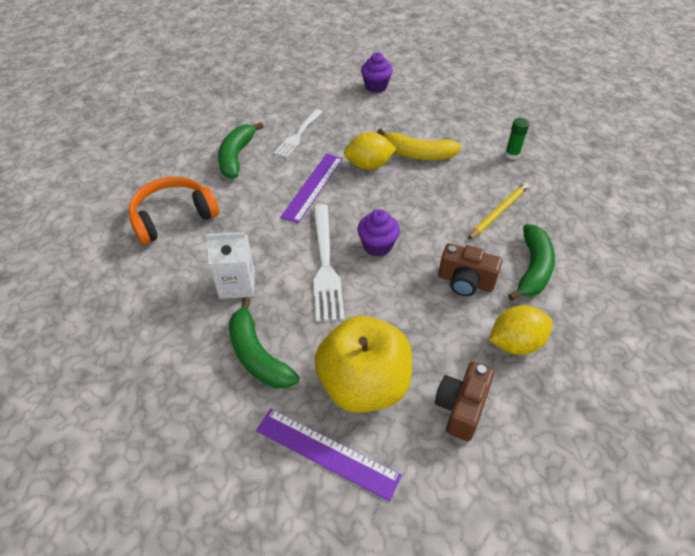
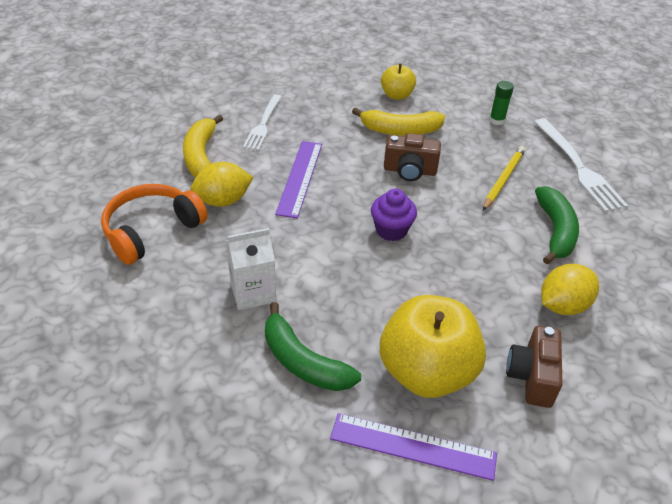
camera: 15 degrees left, 5 degrees down
(236, 156) = (201, 155): green banana -> yellow banana
(325, 265) = (343, 258): white fork -> white fork (579, 168)
(369, 165) = (352, 148): yellow lemon -> yellow lemon (223, 201)
(376, 86) = (330, 64): purple cupcake -> none
(425, 121) = (396, 95): none -> yellow apple
(465, 282) = (494, 253): brown camera -> brown camera (409, 171)

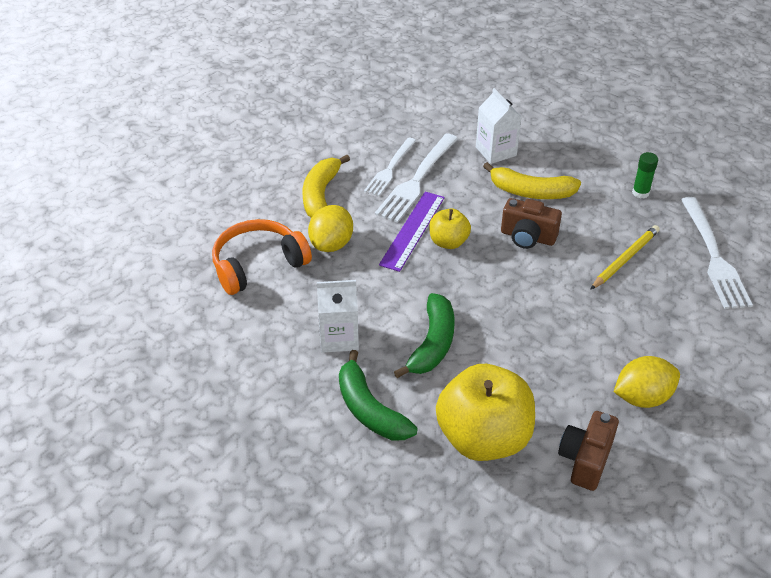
camera: 15 degrees right, 0 degrees up
(223, 201) = (331, 244): yellow lemon -> yellow lemon turned 60 degrees counterclockwise
(291, 132) = (416, 181): none -> white fork
(357, 98) = (496, 151): none -> white carton
(391, 230) = (490, 296): purple cupcake -> none
(396, 95) = (539, 152): yellow apple -> yellow apple (448, 242)
(413, 446) = (450, 501): purple ruler -> none
(555, 231) = (662, 321): green banana -> green banana (432, 344)

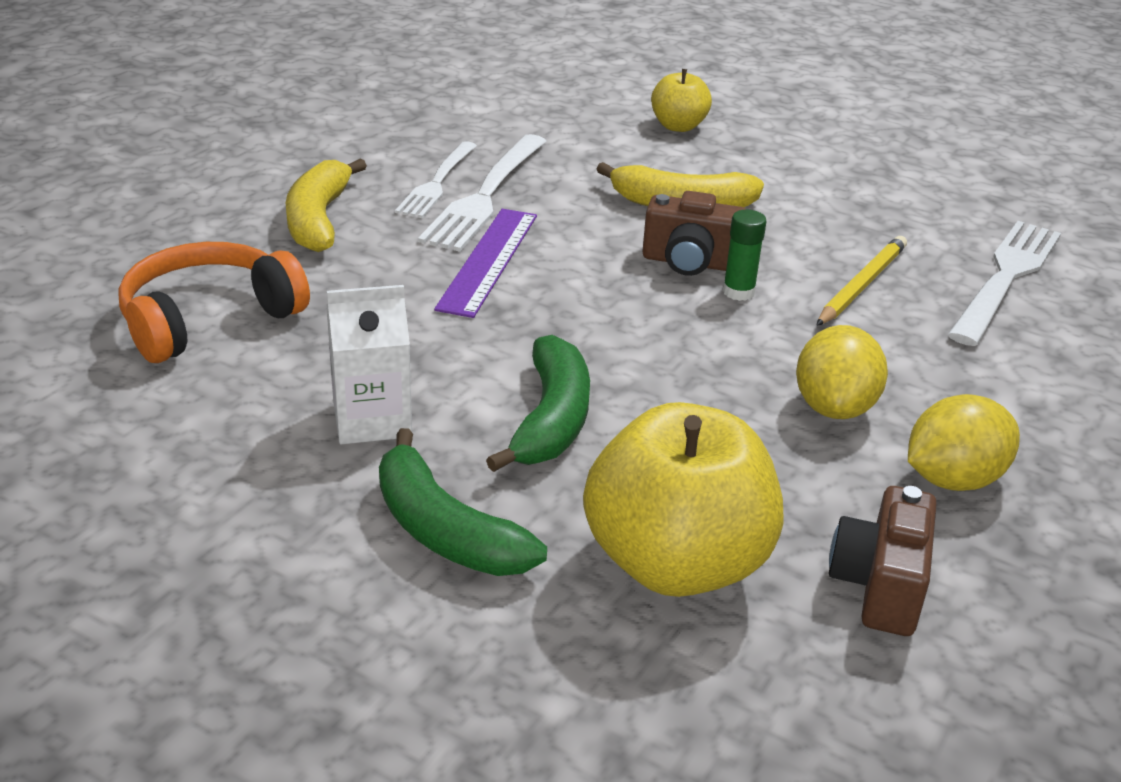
camera: 10 degrees left, 10 degrees down
(331, 244) = (344, 285): yellow lemon -> yellow lemon (834, 407)
(448, 242) = (554, 274): yellow apple -> yellow apple (678, 126)
(496, 151) = (612, 157): white carton -> none
(640, 193) = (860, 200): green glue stick -> green glue stick (738, 292)
(714, 257) = (1006, 277): white fork -> white fork turned 135 degrees counterclockwise

